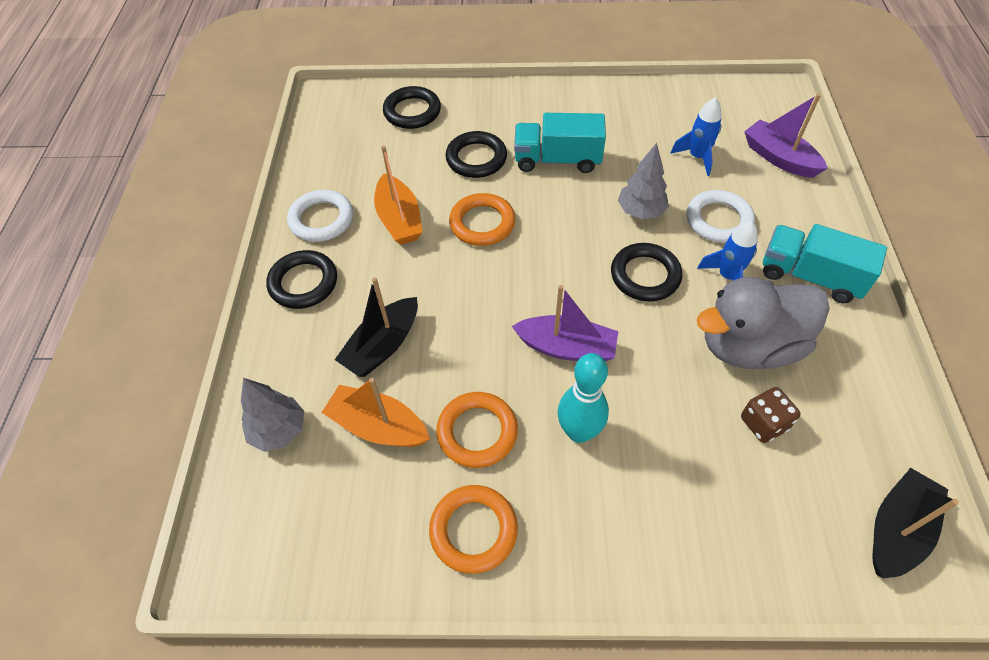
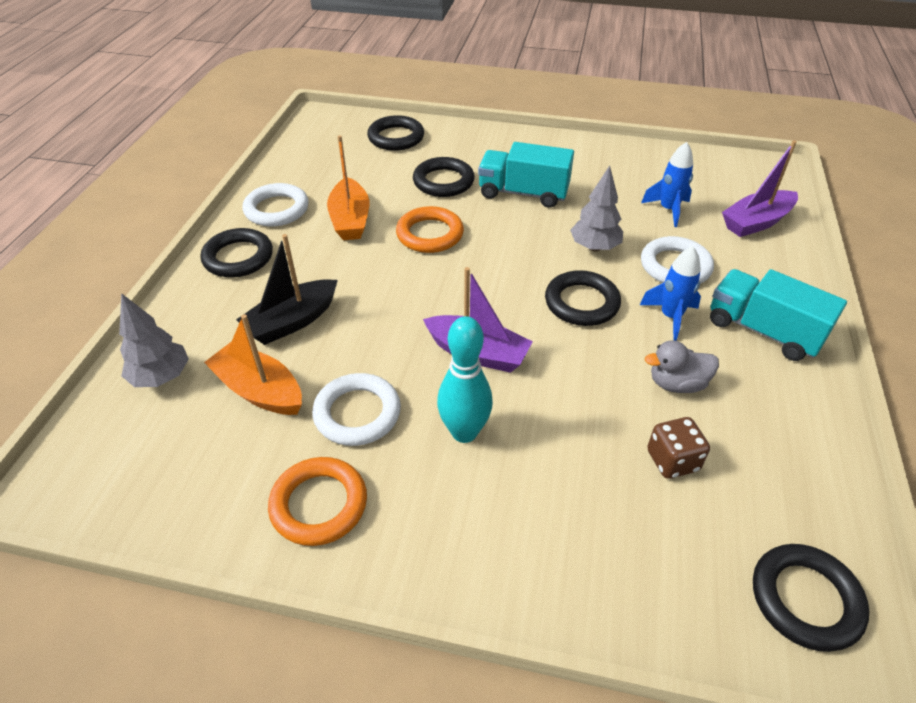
camera: 10 degrees right, 10 degrees down
(477, 432) = (357, 413): orange ring -> white ring
(749, 346) = (676, 384): grey duck -> grey duck, size x0.49
(779, 158) = (756, 222): purple boat -> purple boat turned 90 degrees counterclockwise
(896, 529) = (805, 599): black boat -> black ring

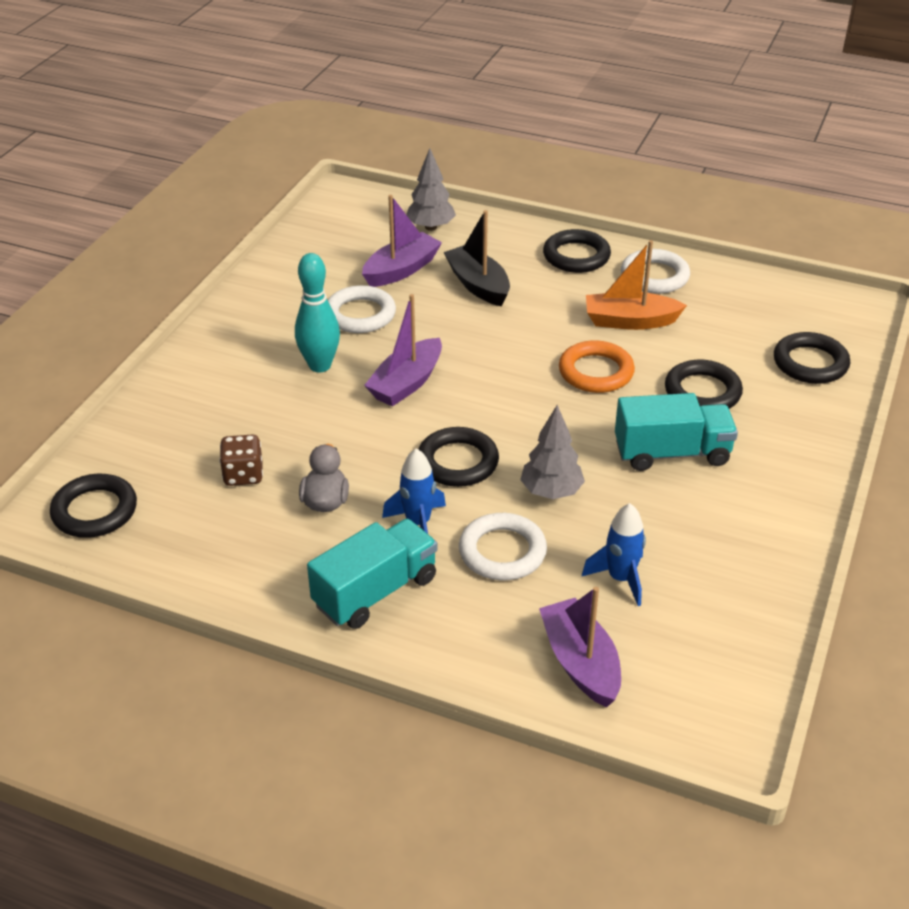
camera: 100 degrees right, 5 degrees down
(259, 390) = (401, 270): orange boat -> purple boat
(319, 504) = (283, 295): orange ring -> none
(523, 193) = (672, 453): turquoise truck -> turquoise truck turned 60 degrees clockwise

